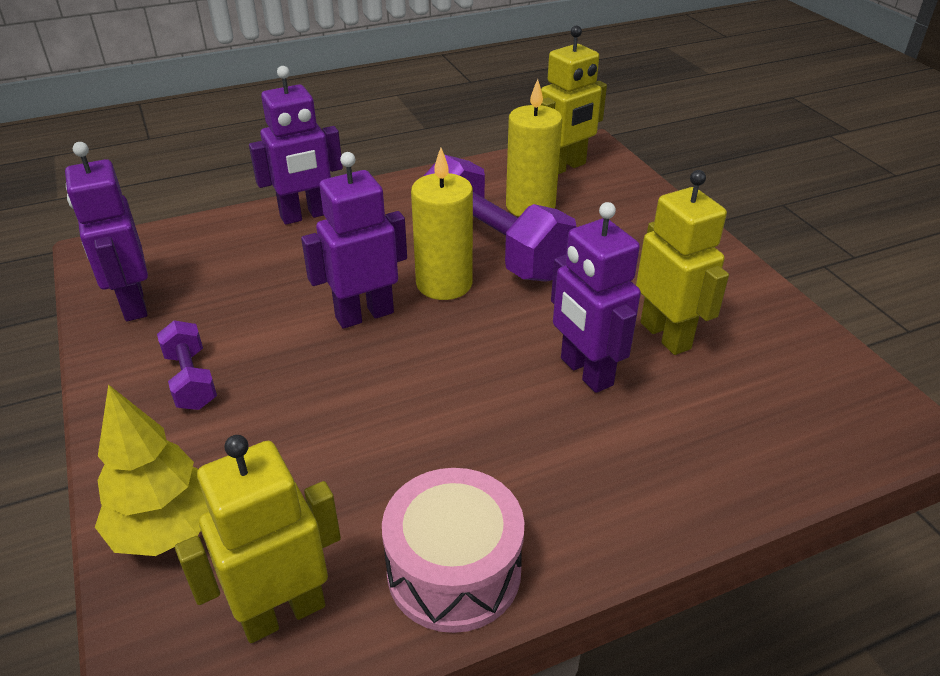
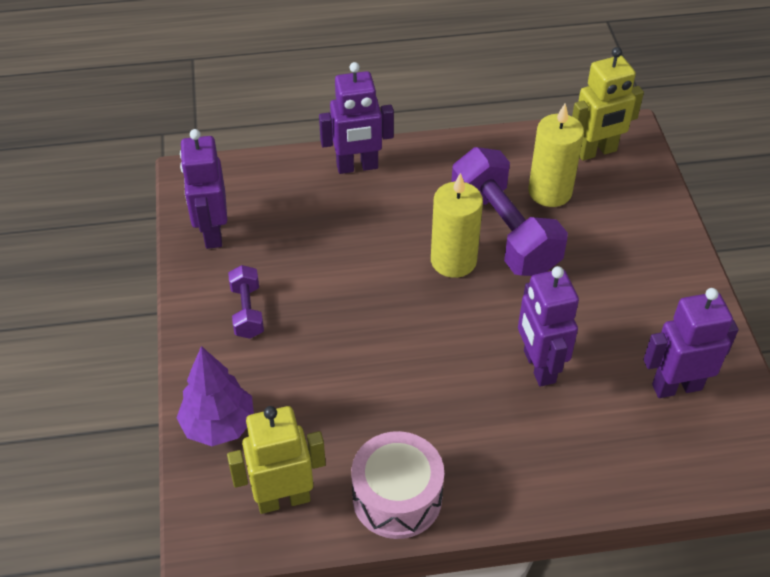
camera: 15 degrees right, 10 degrees up
(166, 529) = (218, 425): yellow tree -> purple tree
(364, 315) = (383, 278): purple robot -> purple robot (676, 386)
(666, 335) = (615, 347): yellow robot -> none

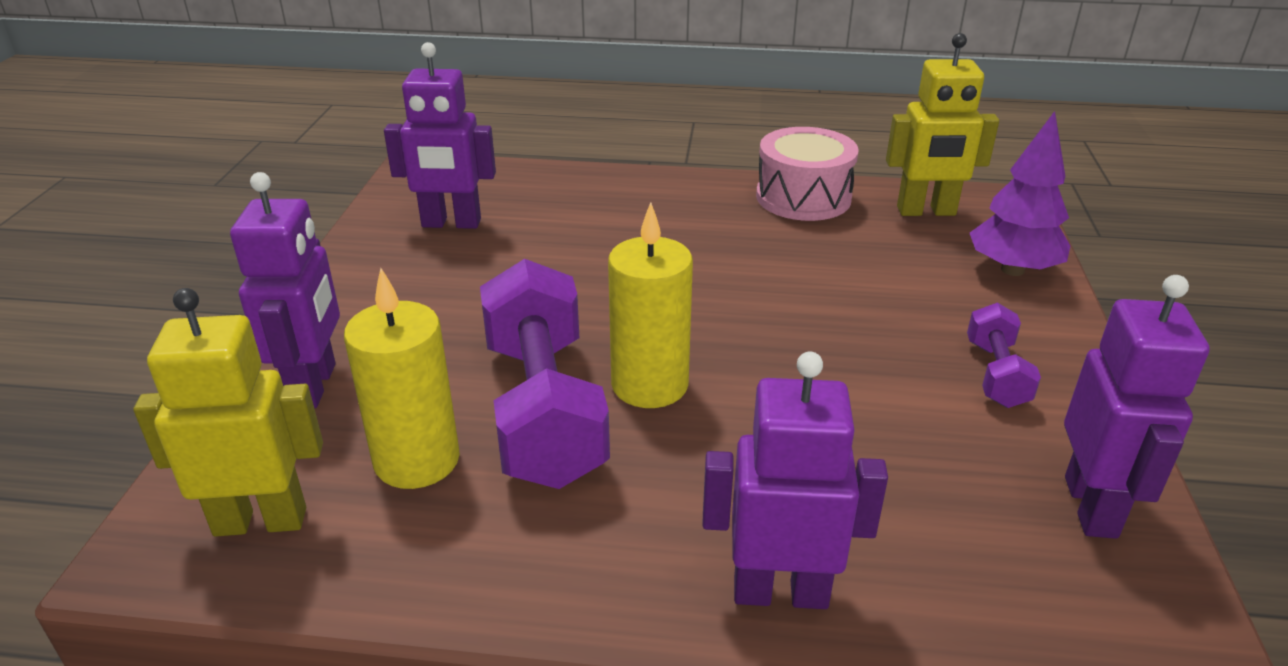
camera: 165 degrees left, 15 degrees down
(538, 366) = (597, 260): purple robot -> purple robot (314, 386)

